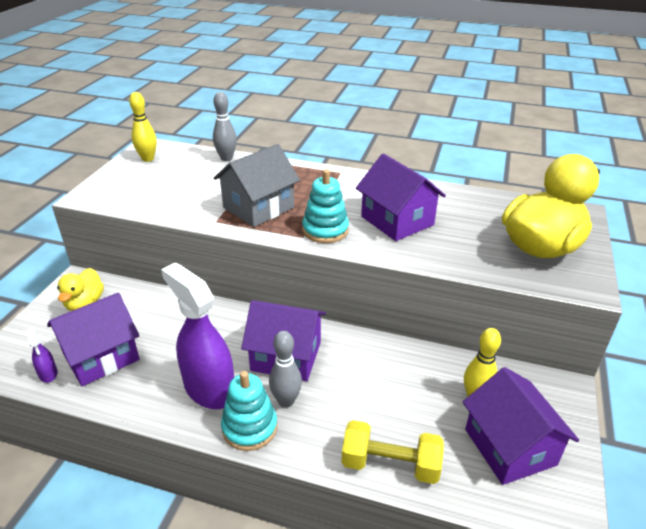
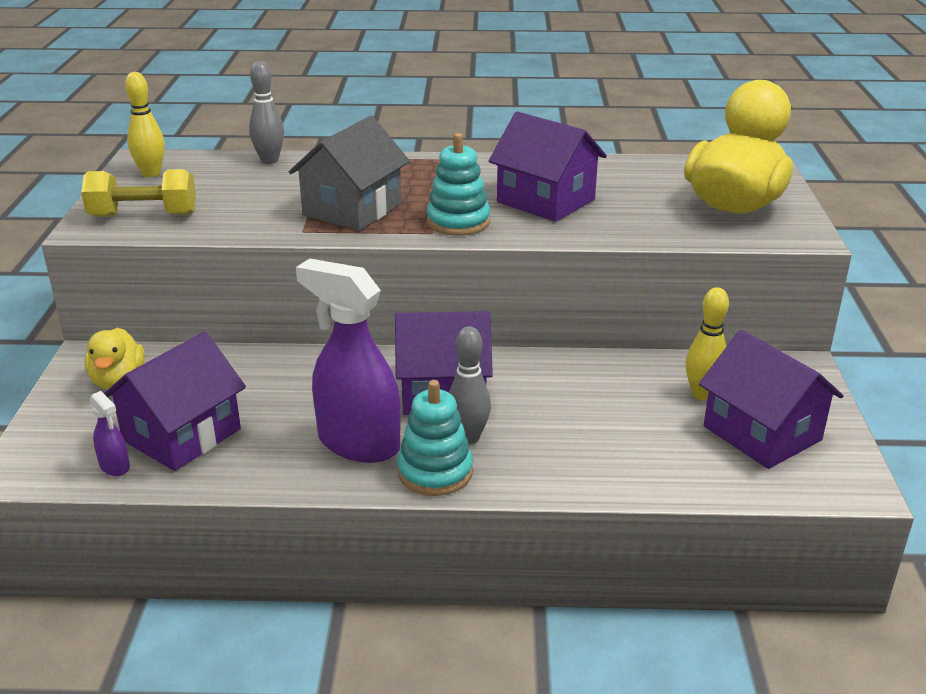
camera: 15 degrees left, 5 degrees down
(390, 464) = (630, 475): yellow dumbbell -> yellow dumbbell (143, 215)

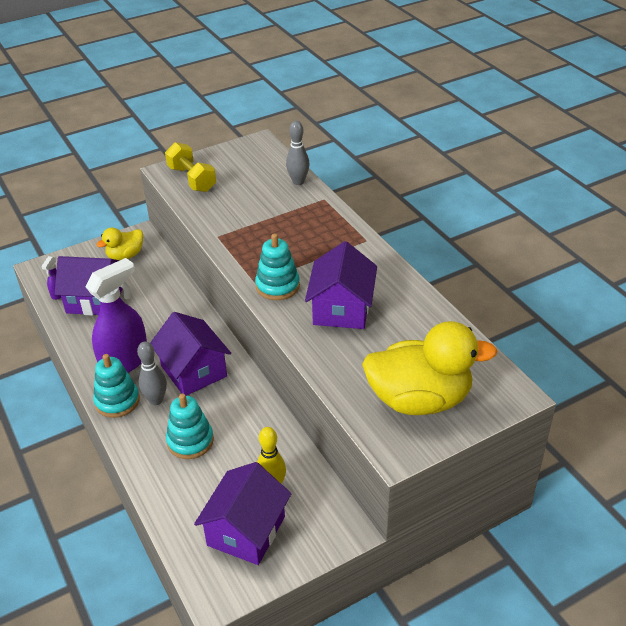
camera: 60 degrees right, 10 degrees up
(151, 173) = (243, 155): yellow bowling pin -> none
(352, 209) = (259, 240): grey house -> none
(358, 443) = (125, 361): purple spray bottle -> purple spray bottle turned 45 degrees clockwise
(574, 431) = (190, 441): none -> turquoise stacking toy

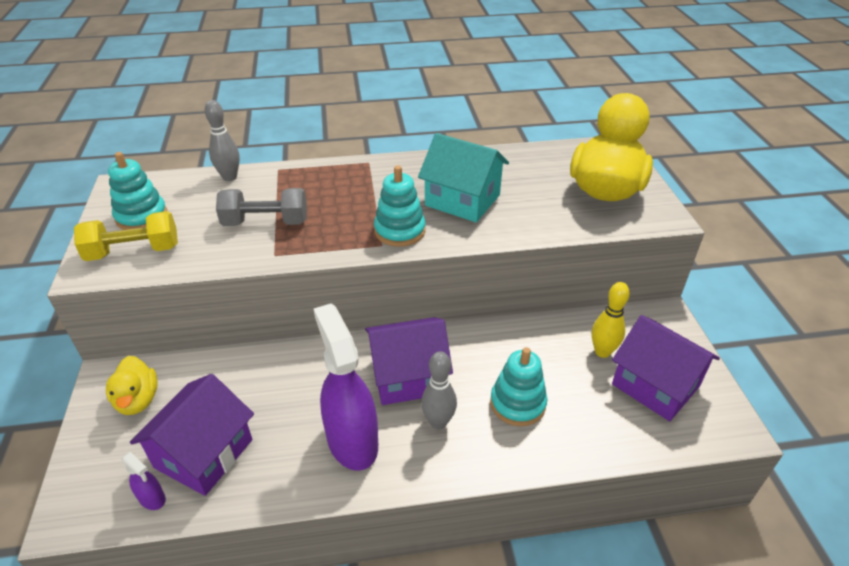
camera: 70 degrees left, 0 degrees up
(117, 401) = (420, 463): turquoise stacking toy -> turquoise stacking toy (141, 216)
(252, 219) = (266, 222): none -> grey dumbbell
(341, 308) = (462, 200): purple house -> turquoise house

